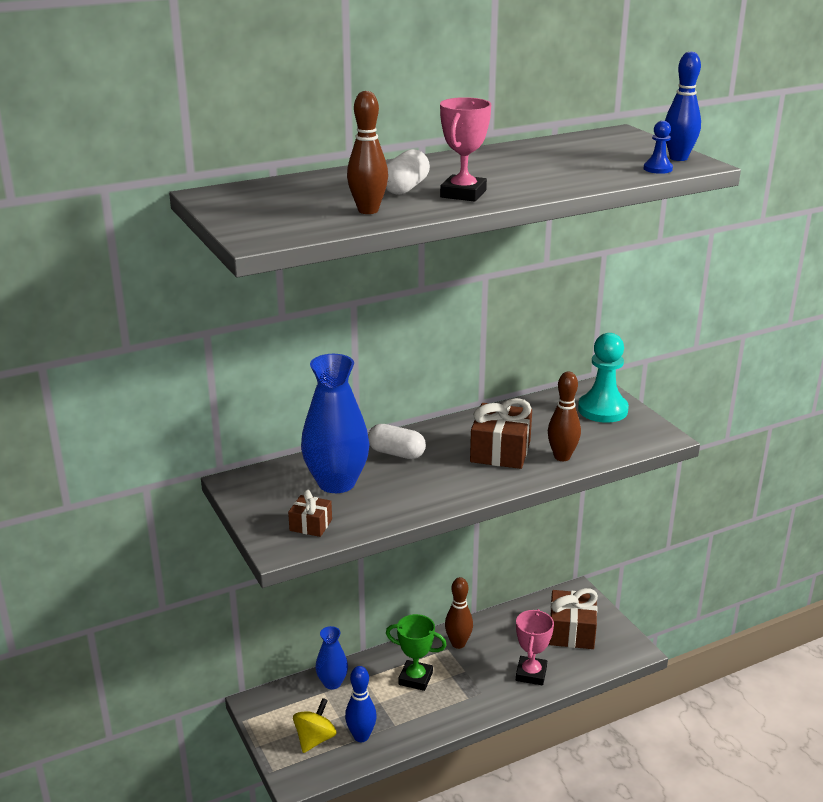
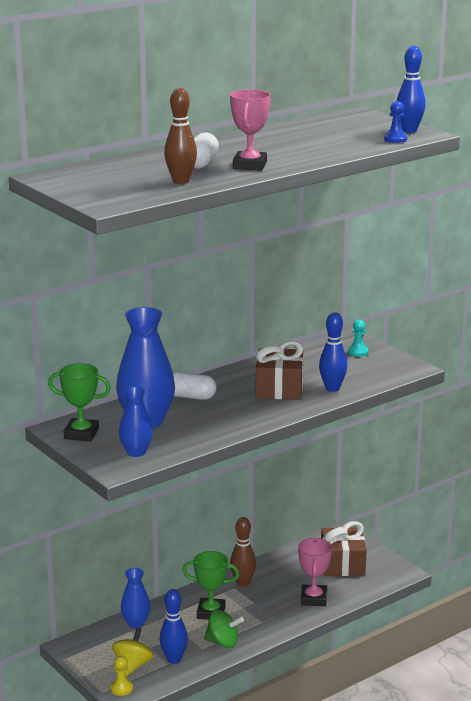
camera: 10 degrees left, 5 degrees down
(258, 492) = (81, 434): none -> green trophy
(295, 768) = (121, 688): none -> yellow pawn
(311, 525) = (136, 452): brown gift -> blue vase
(419, 721) = (223, 643): none -> green spinning top
(562, 457) = (332, 388): brown bowling pin -> blue bowling pin
(602, 410) = (358, 352): turquoise pawn -> turquoise pawn, size x0.48

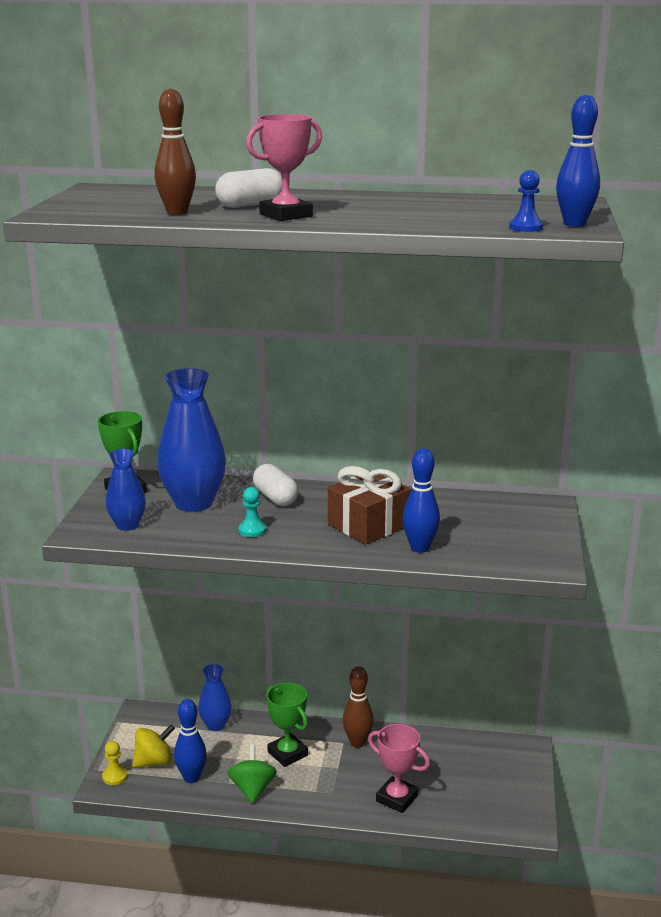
camera: 45 degrees right, 0 degrees up
(223, 643) = (252, 789): green spinning top -> green spinning top turned 150 degrees counterclockwise
(313, 599) = (397, 798): pink trophy -> pink trophy turned 75 degrees clockwise
(342, 564) = (479, 780): brown gift -> none
(358, 352) = (524, 524): turquoise pawn -> turquoise pawn (252, 530)

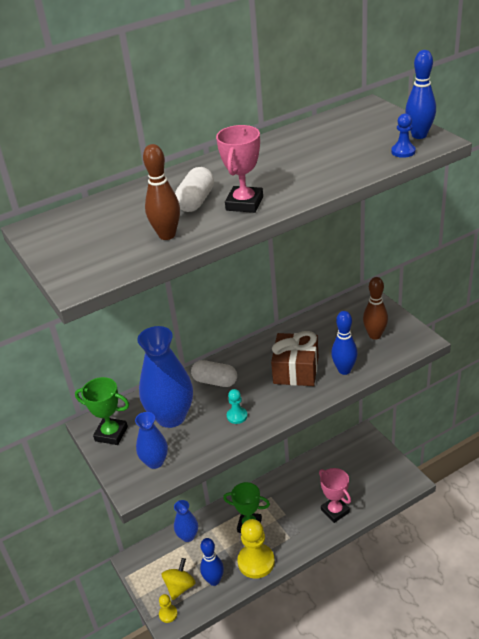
camera: 35 degrees left, 15 degrees up
(252, 789) = (256, 562): green spinning top -> yellow pawn
(357, 742) = (278, 491): brown bowling pin -> brown bowling pin (375, 335)
(397, 798) = (335, 511): pink trophy -> pink trophy turned 60 degrees clockwise

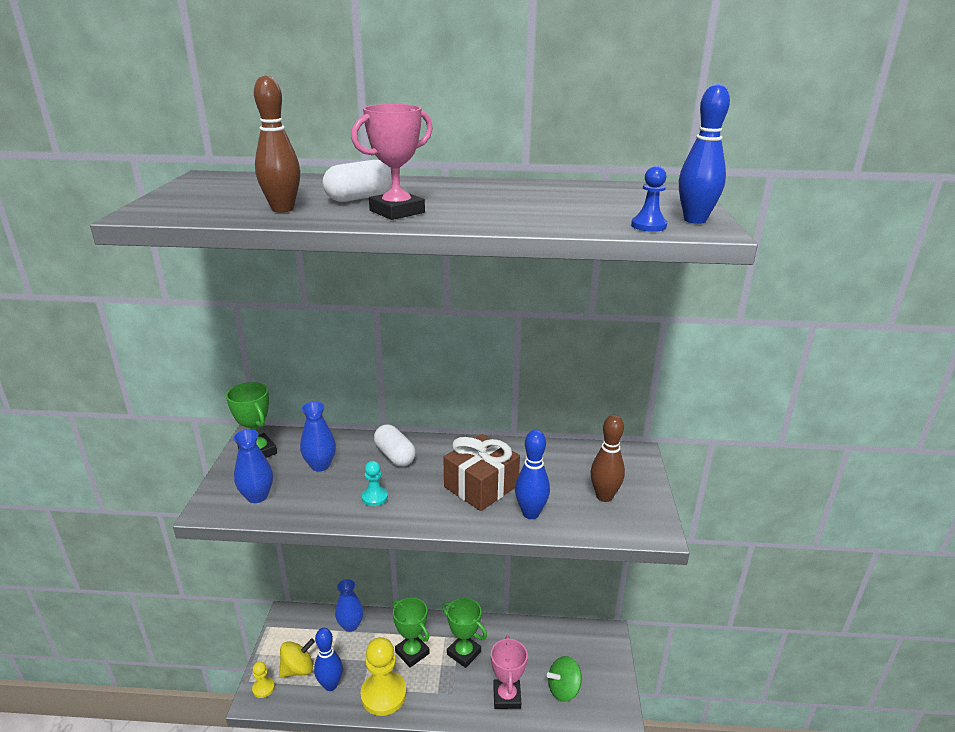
camera: 30 degrees right, 10 degrees down
(171, 417) = (320, 465): blue vase -> blue vase, size x0.56
(284, 503) = (464, 653): none -> green trophy
(365, 484) = (563, 689): none -> green spinning top

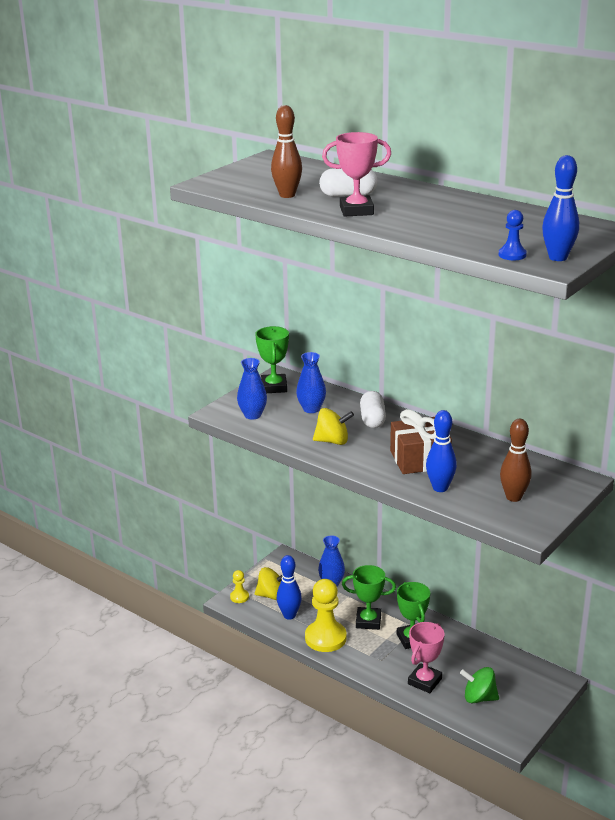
camera: 35 degrees right, 0 degrees up
(374, 497) = (332, 441): turquoise pawn -> yellow spinning top
(412, 653) = (368, 621): green trophy -> green trophy turned 75 degrees counterclockwise

